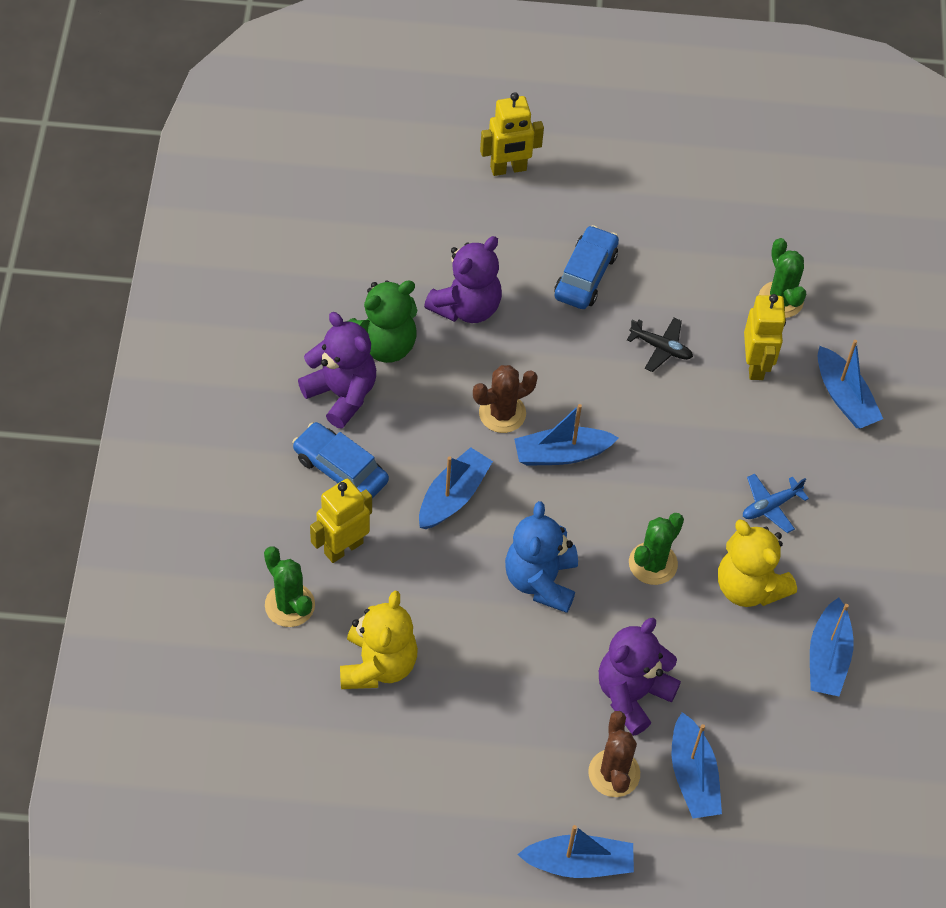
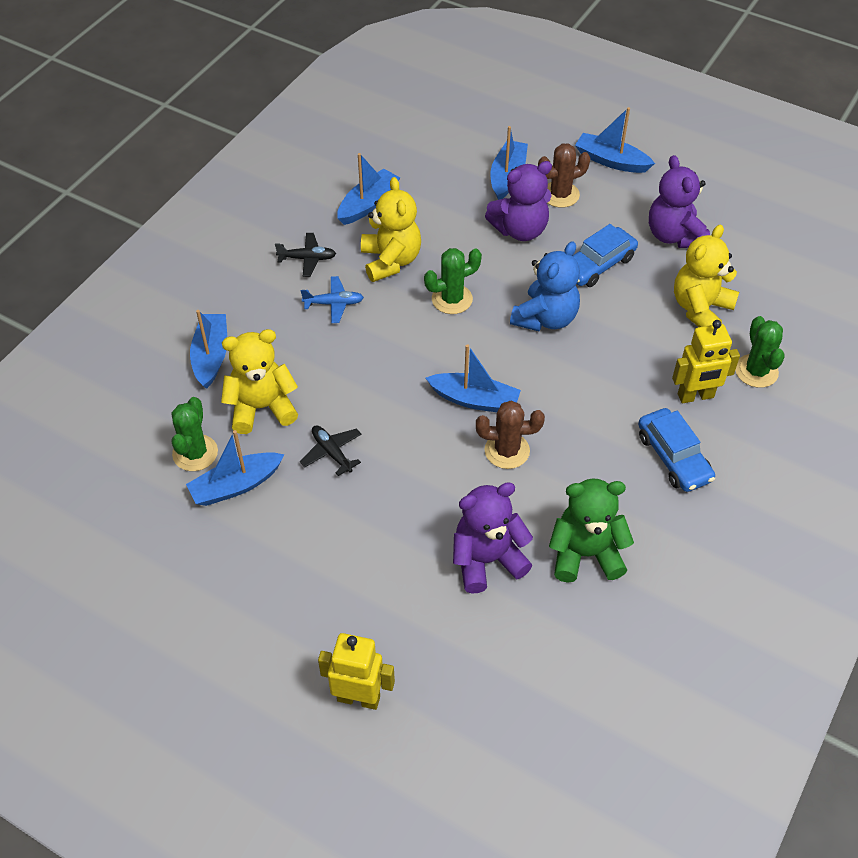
camera: 150 degrees left, 5 degrees down
(341, 394) = (646, 522): purple teddy bear -> purple teddy bear (674, 235)
(453, 496) = (584, 401): blue boat -> blue boat (236, 485)
(585, 275) = (354, 546): blue car -> blue car (597, 265)
(614, 773) = (560, 194): brown cactus -> brown cactus turned 45 degrees clockwise
(755, 365) = (262, 408): yellow robot -> yellow teddy bear
(839, 551) = (307, 259): none -> black plane

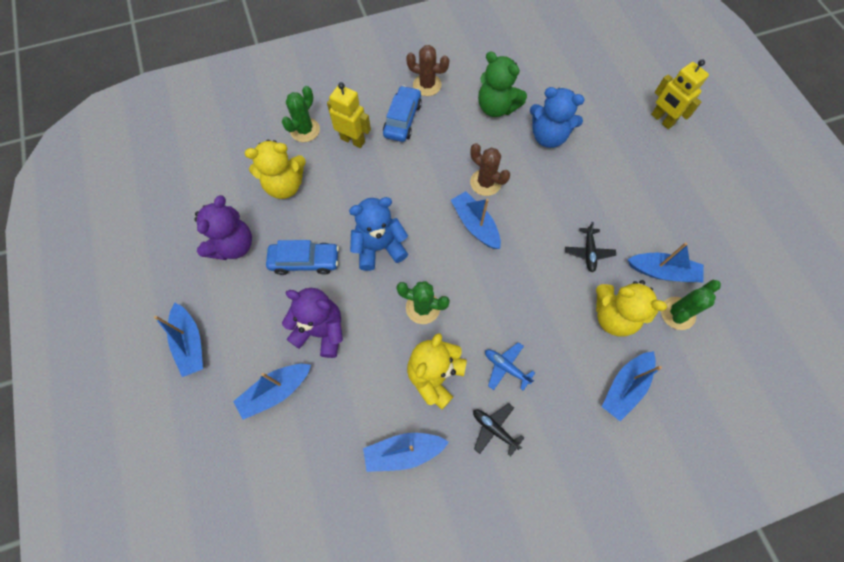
camera: 140 degrees left, 15 degrees up
(487, 560) = (548, 136): purple teddy bear -> blue teddy bear
(560, 194) = (260, 341): brown cactus -> brown cactus (427, 85)

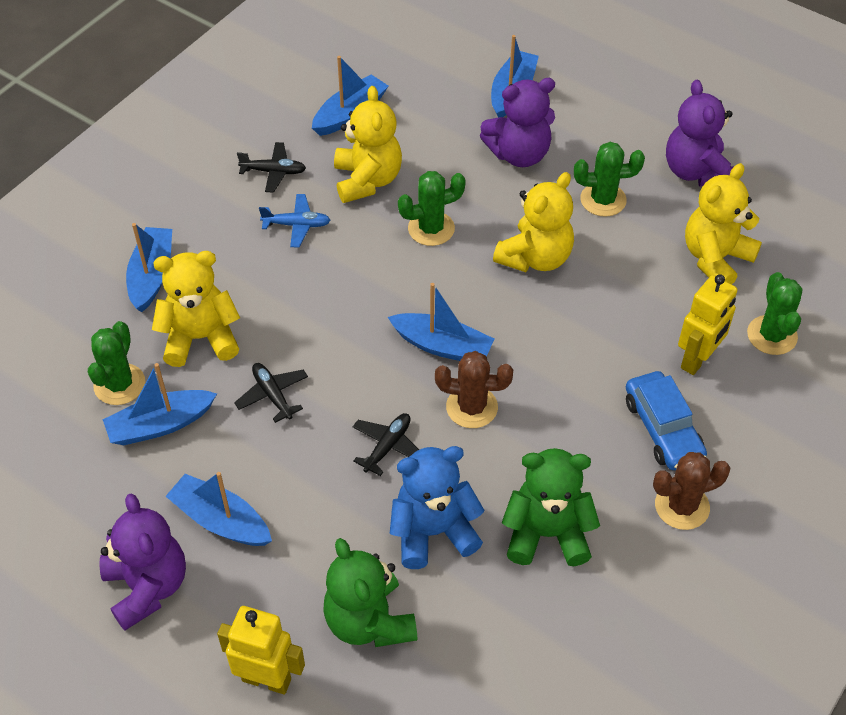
camera: 145 degrees right, 15 degrees down
(190, 343) = (633, 81): blue boat -> blue boat (220, 520)
(305, 261) = (603, 200): blue car -> green cactus
(353, 140) = (697, 359): yellow robot -> yellow robot turned 45 degrees counterclockwise
(379, 247) = (535, 257): blue teddy bear -> yellow teddy bear
(543, 187) = (387, 447): none -> black plane
(602, 117) = (369, 621): none -> green teddy bear
(703, 188) = (147, 587): none -> purple teddy bear

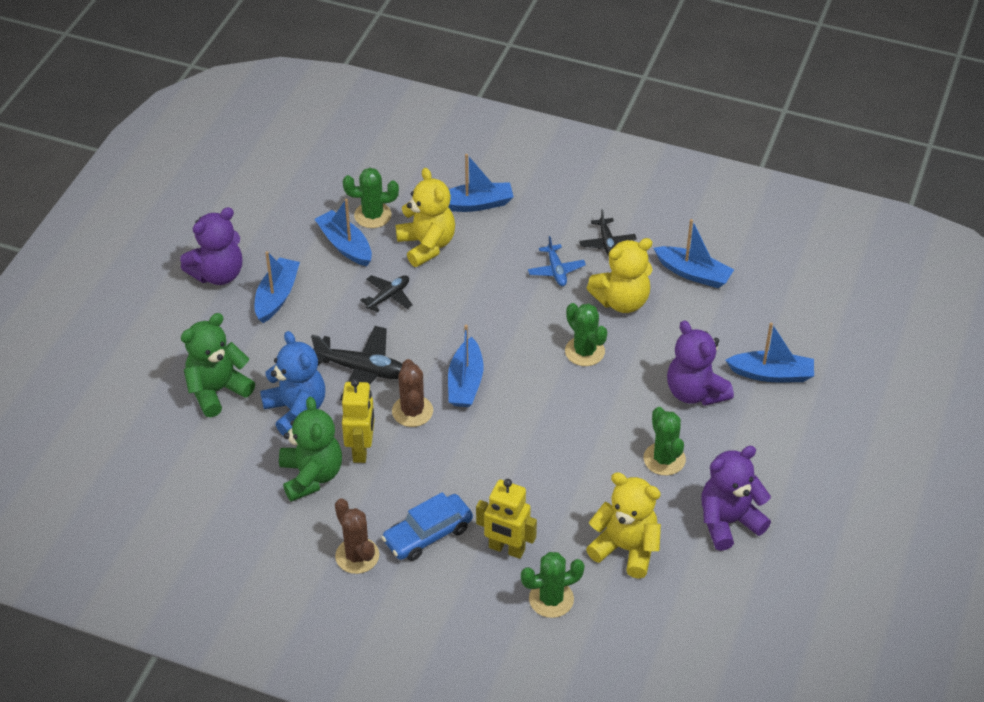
camera: 75 degrees right, 5 degrees down
(267, 679) = (164, 349): yellow robot -> yellow robot (361, 450)
(387, 447) = (362, 370): black plane -> black plane, size x1.66
(535, 257) = (579, 424): yellow teddy bear -> none

